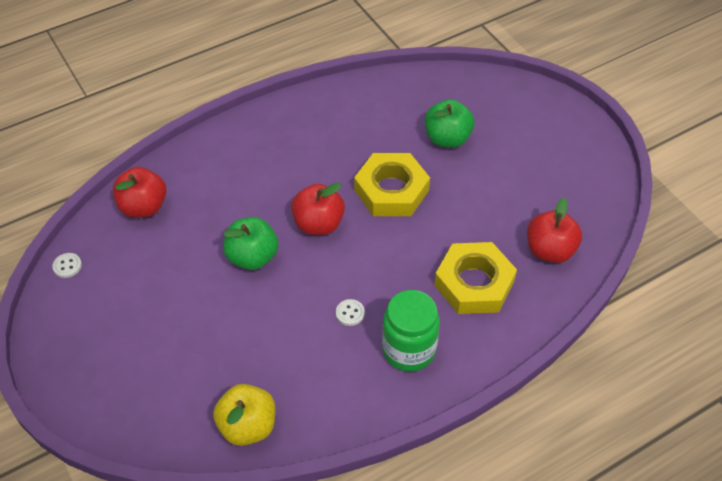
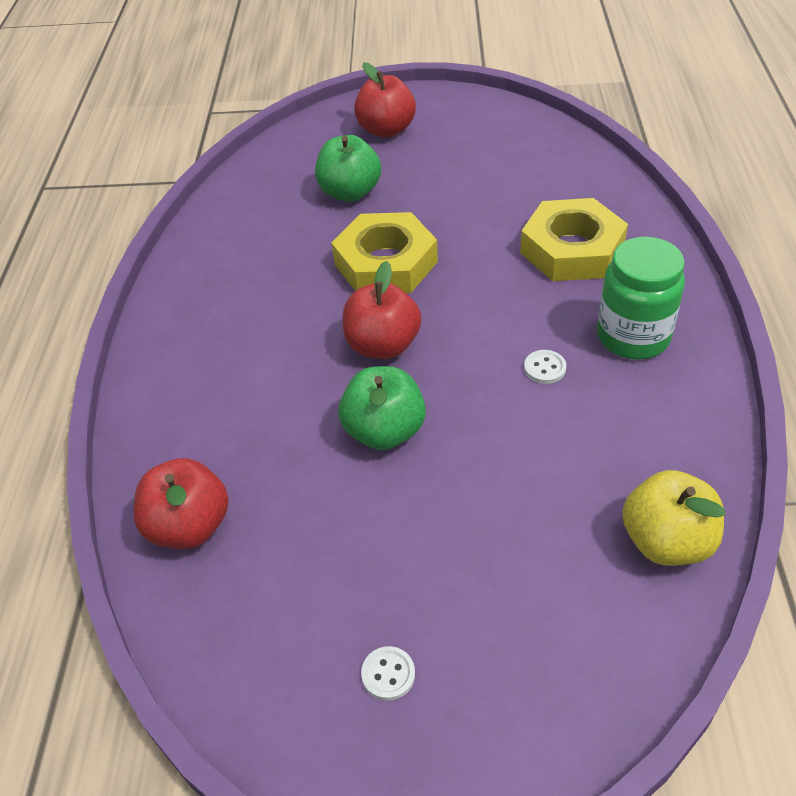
camera: 55 degrees left, 5 degrees down
(67, 266) = (218, 677): white button -> white button (388, 674)
(550, 250) = (566, 180): red apple -> red apple (386, 130)

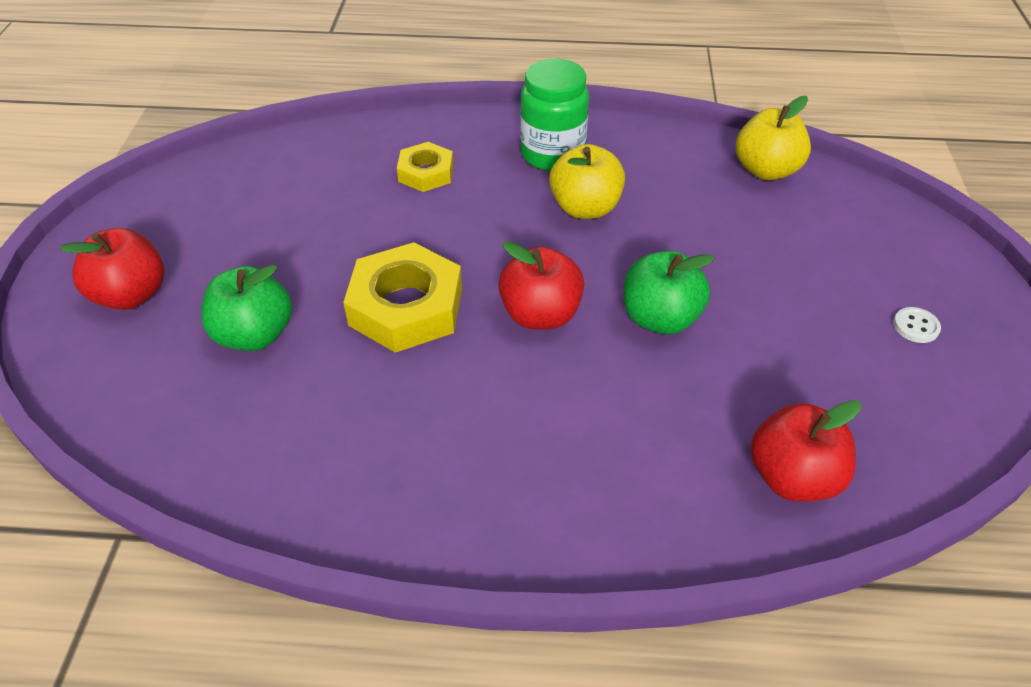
camera: 90 degrees left, 0 degrees up
(544, 368) = (585, 208): white button -> yellow apple
(572, 249) = (426, 173): yellow nut -> yellow nut, size x0.58

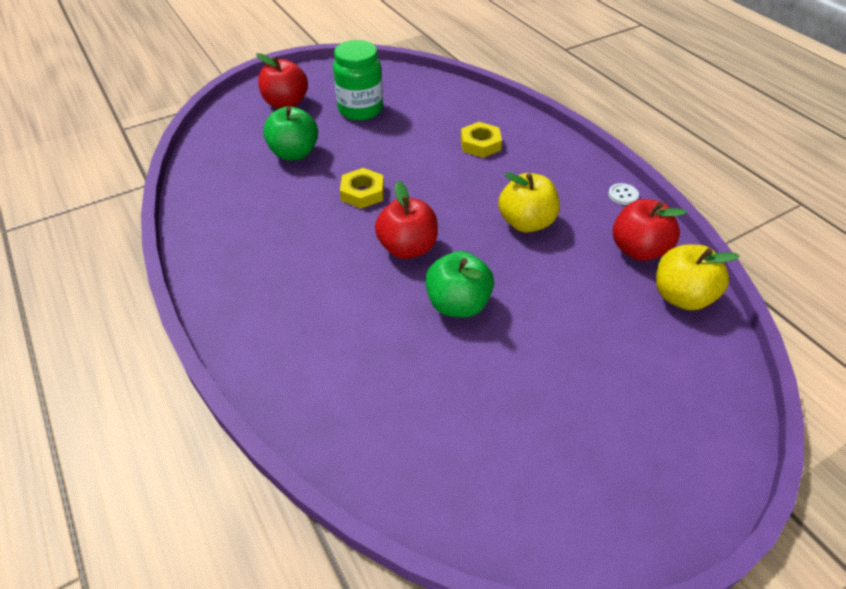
camera: 55 degrees right, 0 degrees up
(406, 307) = (362, 192): yellow nut -> yellow nut, size x0.58
(552, 154) = (561, 184): green jar -> green jar (360, 110)
(792, 477) = (371, 435): red apple -> red apple (638, 250)
(915, 326) = (597, 461): white button -> white button (623, 195)

